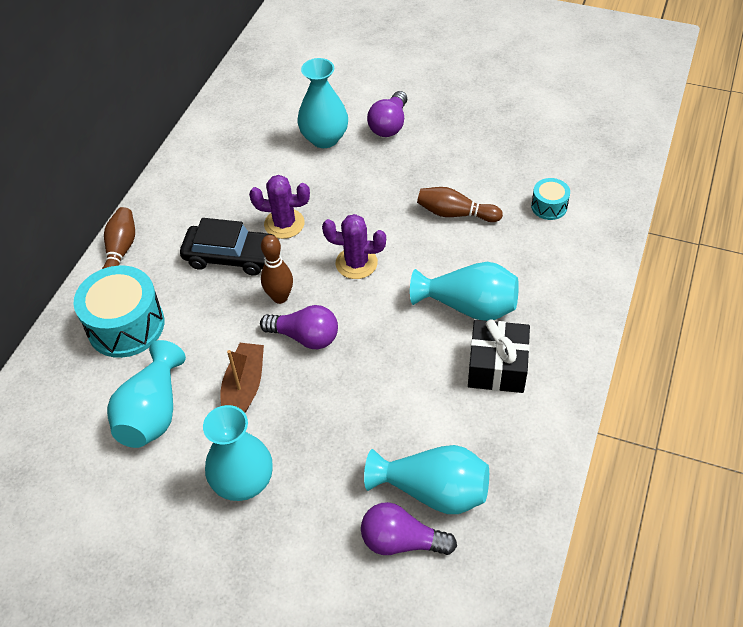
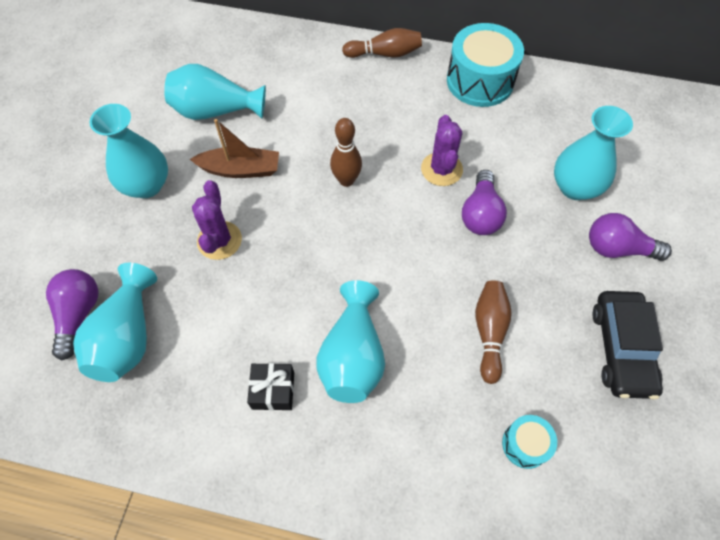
camera: 80 degrees right, 10 degrees up
(126, 325) = (304, 75): turquoise drum -> turquoise drum (480, 81)
(231, 256) = (391, 133): black car -> black car (621, 349)
(305, 337) = (300, 208): purple light bulb -> purple light bulb (480, 214)
(356, 263) = (399, 240): purple cactus -> purple cactus (219, 240)
(497, 366) = (273, 390): black gift -> black gift, size x0.65

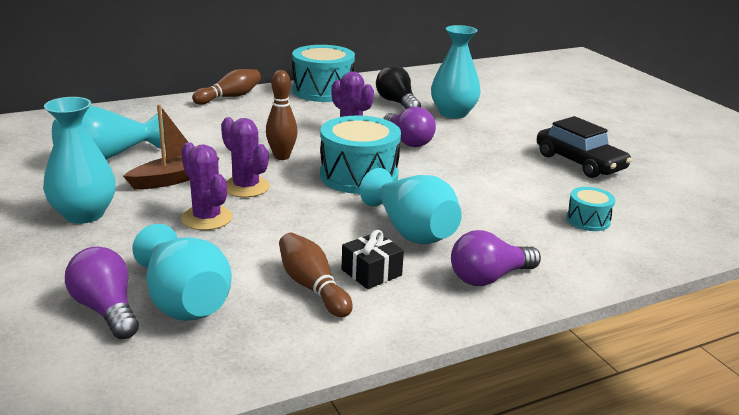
camera: 40 degrees left, 35 degrees down
(281, 212) = (246, 187): none -> purple cactus
(384, 247) = (359, 176): none -> turquoise drum
(489, 332) = (491, 185): brown bowling pin -> brown bowling pin (312, 287)
(534, 138) = (397, 103): none -> black light bulb
(617, 248) = (516, 127): purple light bulb -> purple light bulb (489, 277)

